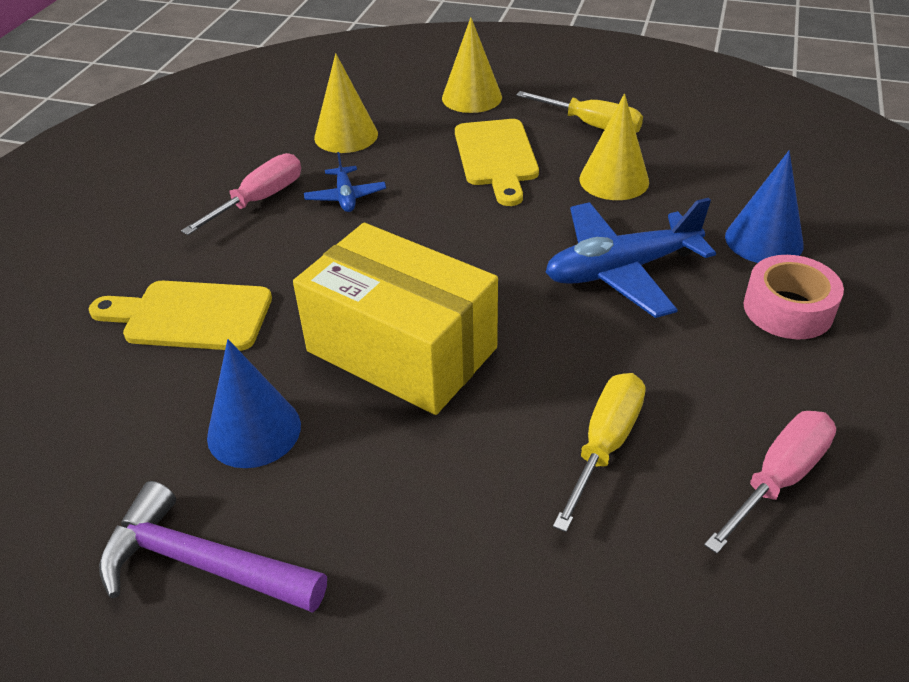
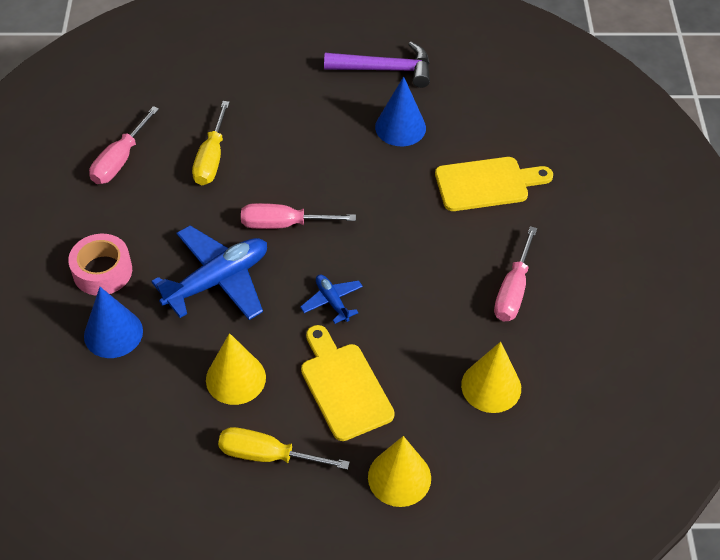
camera: 160 degrees right, 10 degrees up
(345, 197) = (448, 309): blue plane -> blue plane (332, 301)
(401, 349) = (343, 189): yellow box -> none
(510, 319) = (284, 224): none -> pink screwdriver

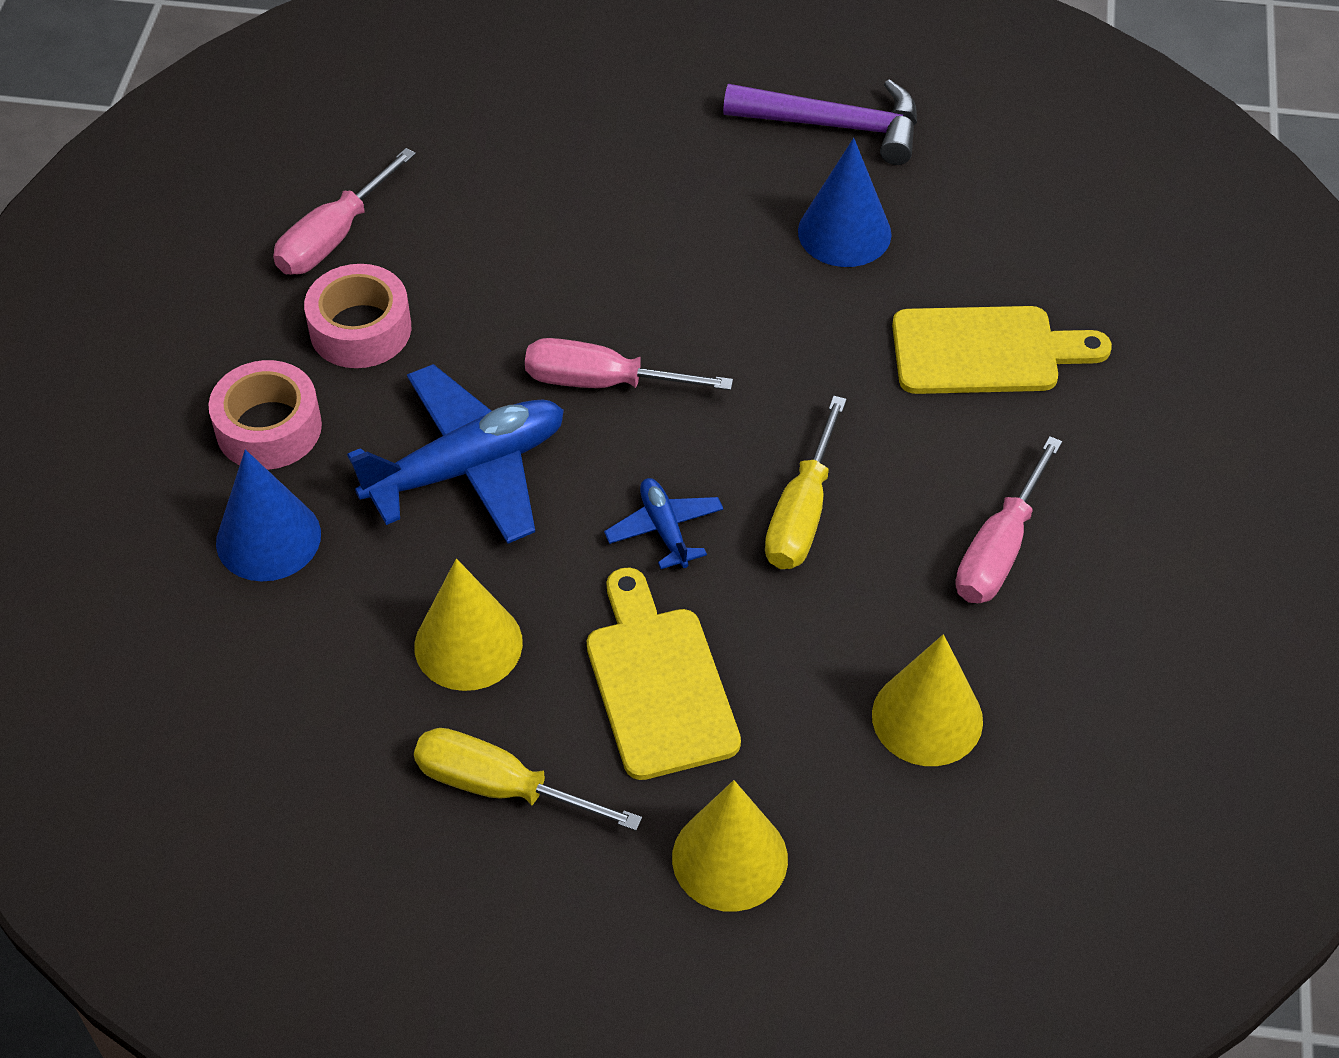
camera: 10 degrees right, 0 degrees up
(144, 210) = (360, 329): none -> pink tape
(211, 158) = (494, 252): yellow screwdriver -> yellow screwdriver (802, 513)

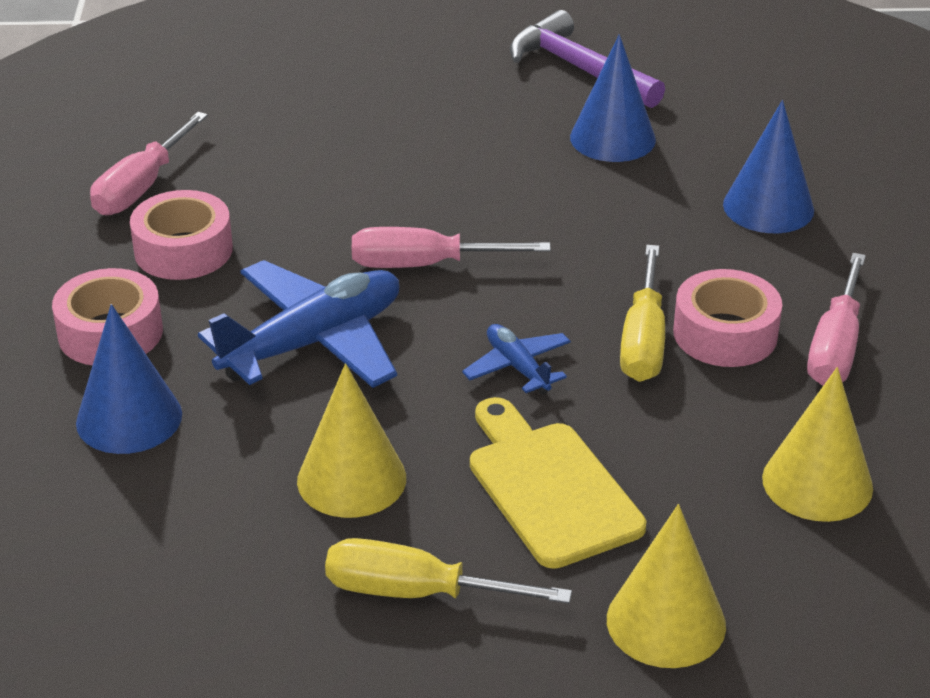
camera: 10 degrees left, 15 degrees down
(835, 126) = (579, 69): purple hammer -> purple hammer turned 135 degrees counterclockwise
(889, 516) = (725, 334): none -> pink tape
(985, 351) = (768, 207): yellow cutting board -> blue cone

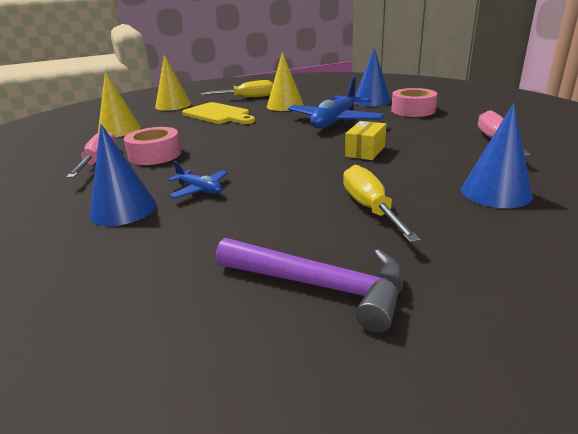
camera: 160 degrees right, 10 degrees down
(183, 250) = (430, 130): pink tape -> none
(359, 227) = (365, 151): none -> yellow box
(425, 265) = (315, 147): pink screwdriver -> none
(517, 367) = (247, 131): blue plane -> blue plane (200, 190)
(612, 138) = (250, 227): blue cone -> blue cone (495, 192)
(643, 340) = (195, 146): yellow screwdriver -> yellow screwdriver (370, 208)

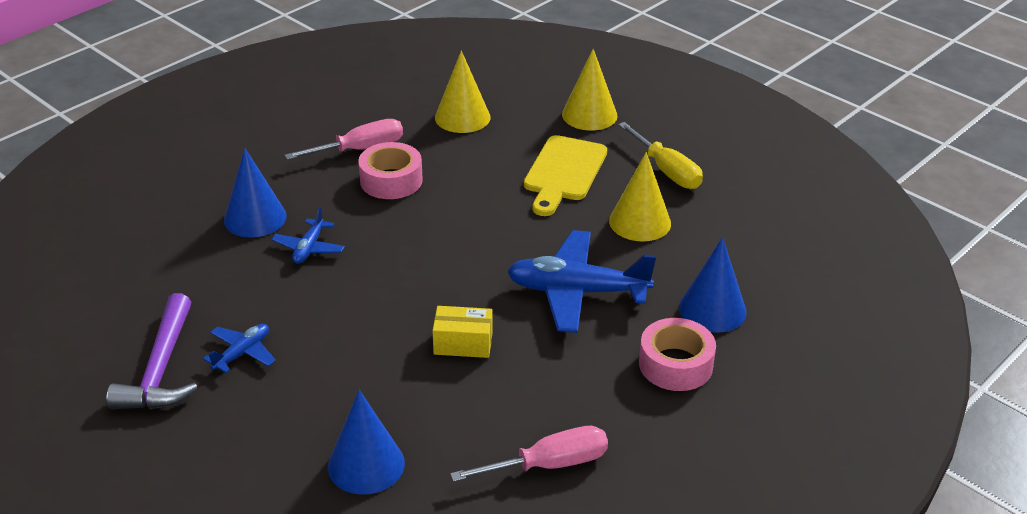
camera: 65 degrees right, 10 degrees up
(323, 233) = (242, 353): none -> blue plane
(370, 208) = (300, 374): yellow screwdriver -> none

